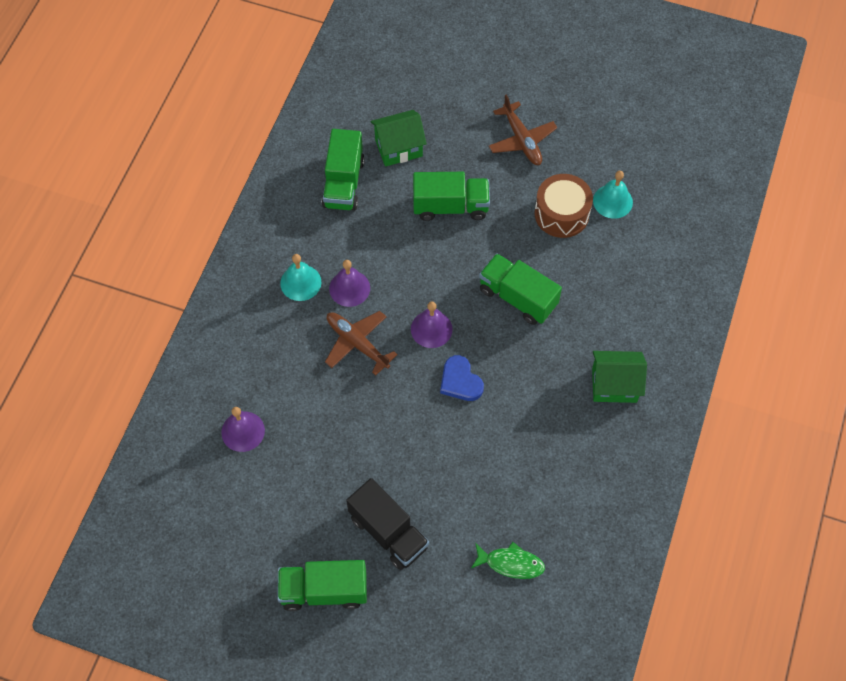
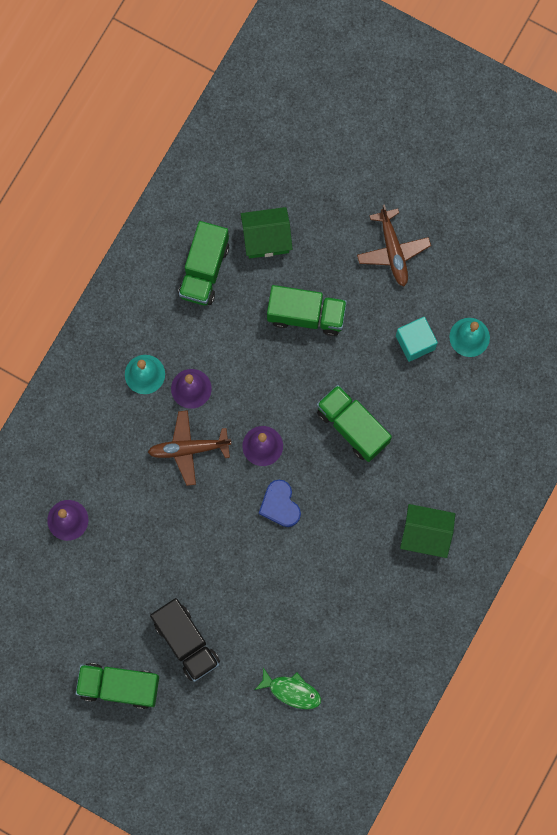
camera: 10 degrees right, 15 degrees up
(357, 343) = (189, 449): brown plane -> brown plane turned 60 degrees counterclockwise
(561, 214) = (415, 342): brown drum -> turquoise cube

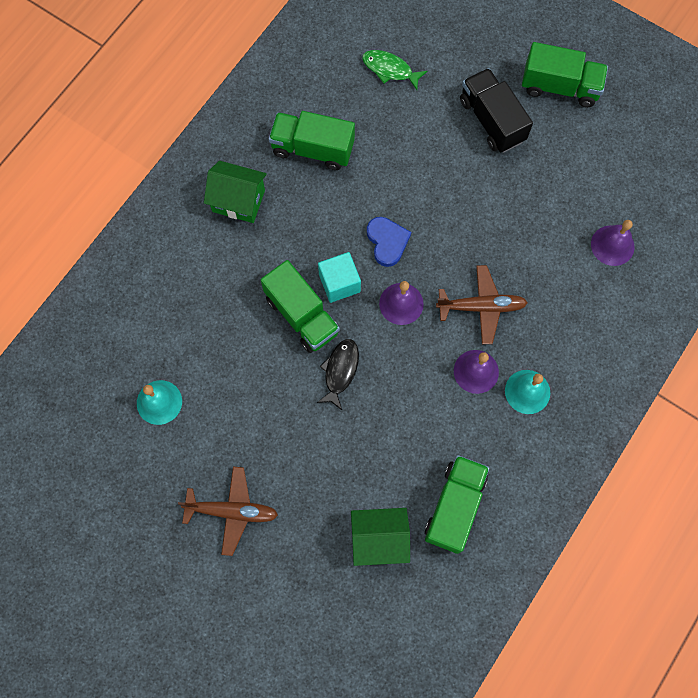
camera: 175 degrees left, 5 degrees down
(306, 315) = (340, 443): green truck -> green truck (312, 149)
(312, 378) = (340, 371): none -> black fish
(393, 251) = (231, 511): brown plane -> brown plane turned 105 degrees clockwise
(415, 342) = (221, 401): turquoise cube -> turquoise cube (339, 283)

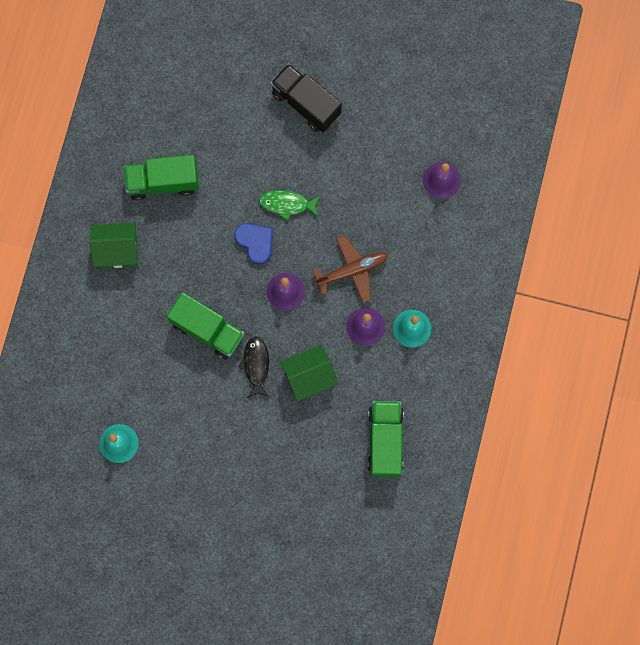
camera: 20 degrees left, 5 degrees up
(231, 511) = (211, 508): brown plane -> none
(339, 283) = (228, 292): turquoise cube -> none
(379, 539) = (334, 487): green house -> green house (309, 377)
(390, 69) = (203, 87): green fish -> green fish (287, 204)
(559, 87) = (353, 52): green truck -> none

